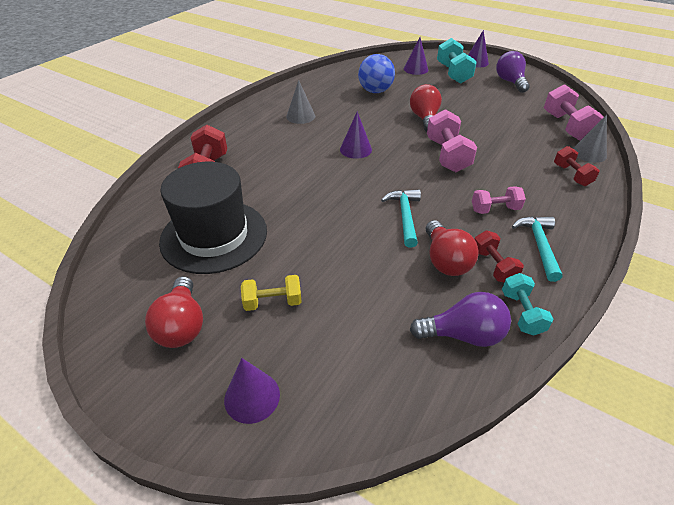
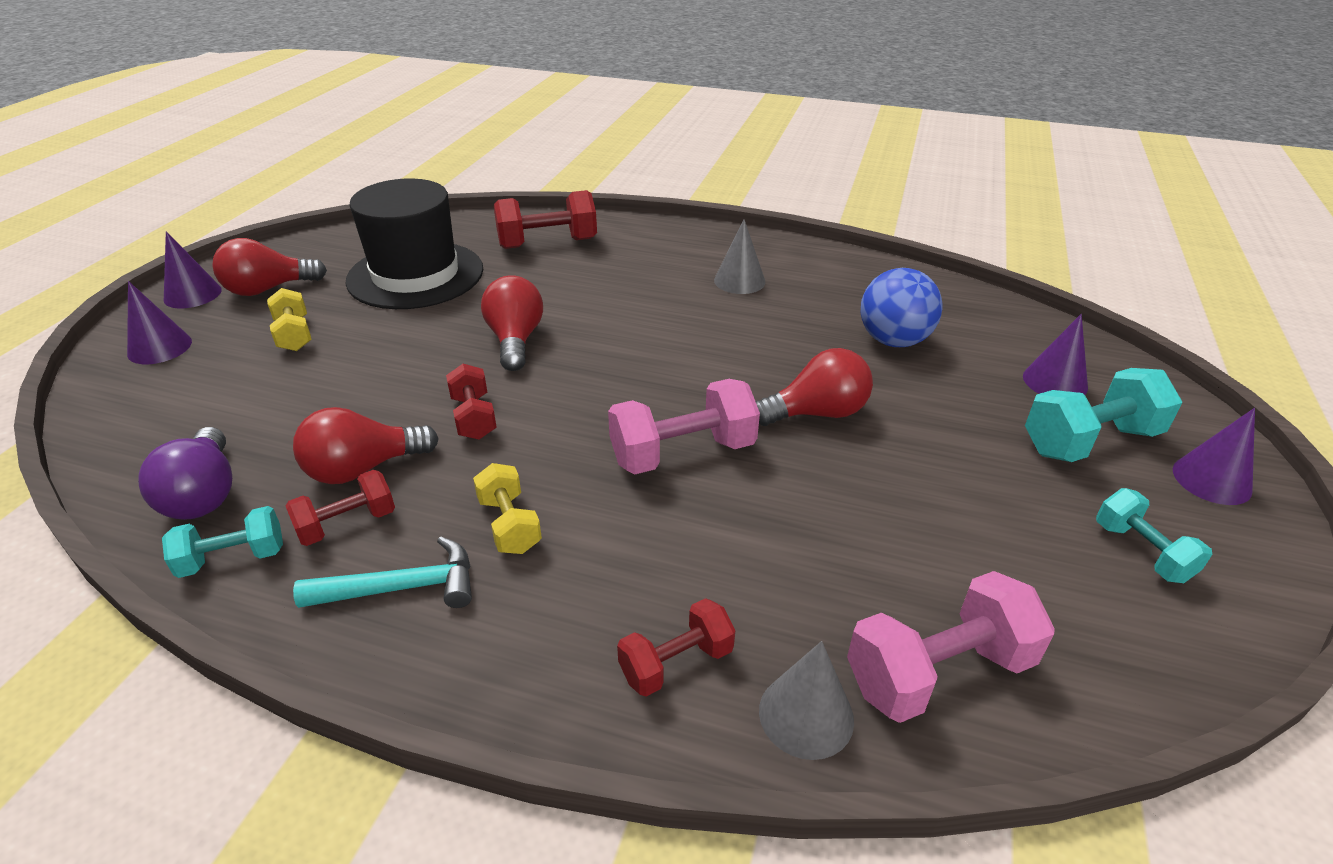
camera: 75 degrees right, 5 degrees down
(328, 196) = (515, 340): none -> red light bulb
(355, 149) = (658, 347): purple cone -> purple cone (192, 294)
(405, 216) = (474, 417): turquoise hammer -> red dumbbell
(495, 209) = (509, 525): pink dumbbell -> yellow dumbbell
(510, 82) = (1141, 552): purple light bulb -> turquoise dumbbell

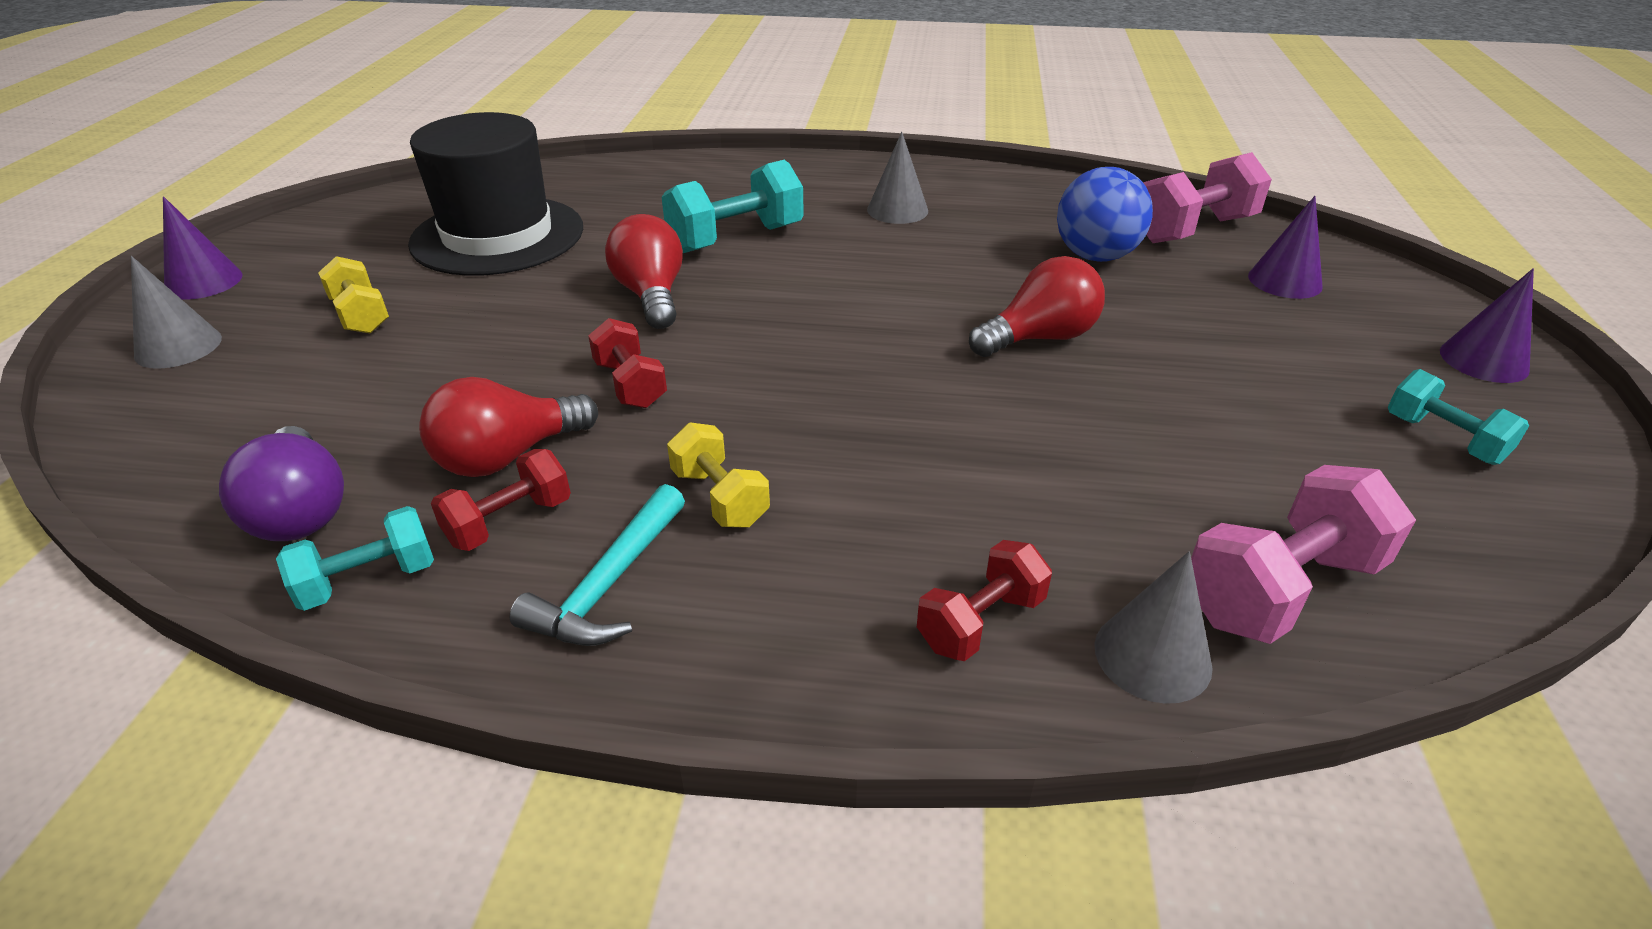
camera: 10 degrees left, 0 degrees up
(159, 347) = (178, 346): purple cone -> grey cone
(268, 289) = (307, 267): red light bulb -> none
(402, 587) = (609, 585): turquoise hammer -> turquoise hammer turned 135 degrees clockwise
(547, 243) = (652, 189): red dumbbell -> none
(683, 453) = (901, 396): pink dumbbell -> pink dumbbell (1193, 230)
(1090, 441) = (1345, 336): turquoise dumbbell -> turquoise dumbbell (736, 239)

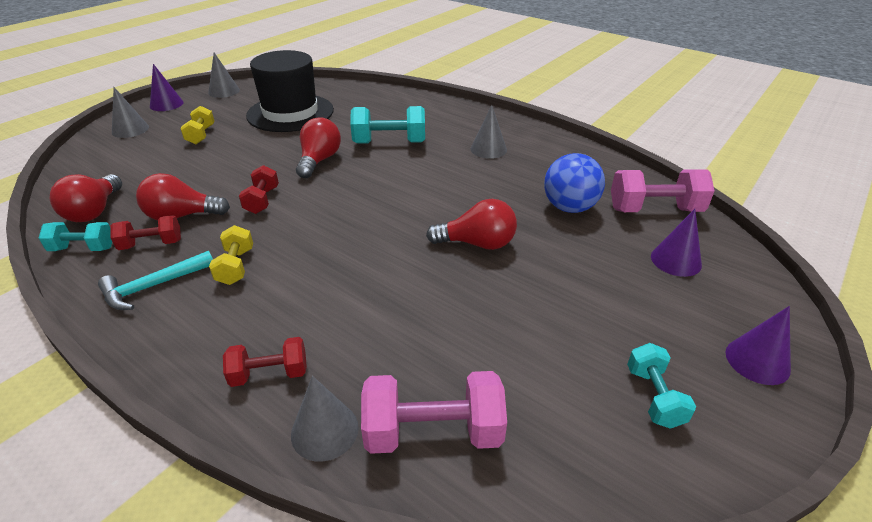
camera: 30 degrees right, 0 degrees up
(301, 510) = (94, 211): purple light bulb -> red light bulb
(307, 231) = (224, 91): none -> grey cone

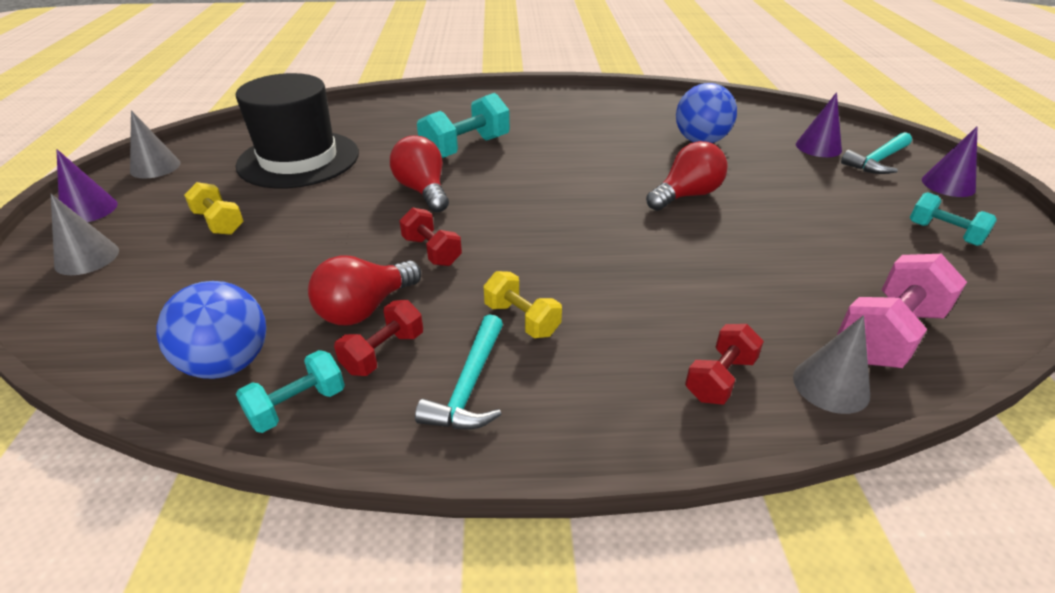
camera: 40 degrees left, 0 degrees up
(94, 211) = (228, 363): red light bulb -> blue ball
(488, 149) = (565, 121): grey cone -> none
(654, 210) = (753, 120): pink dumbbell -> none
(717, 301) = (877, 161): none -> turquoise hammer

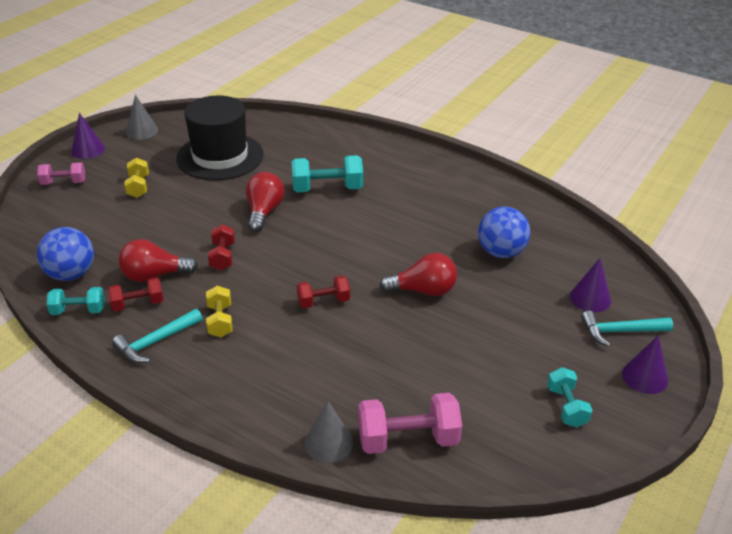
camera: 35 degrees right, 0 degrees up
(87, 258) = (64, 182): grey cone -> pink dumbbell
(720, 378) = (276, 406): red dumbbell -> red dumbbell (323, 301)

